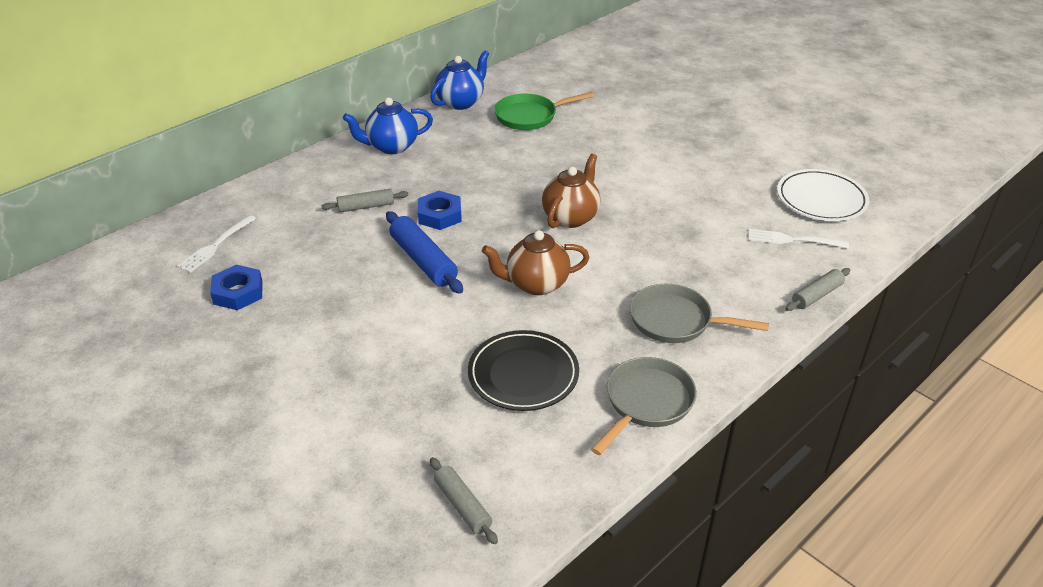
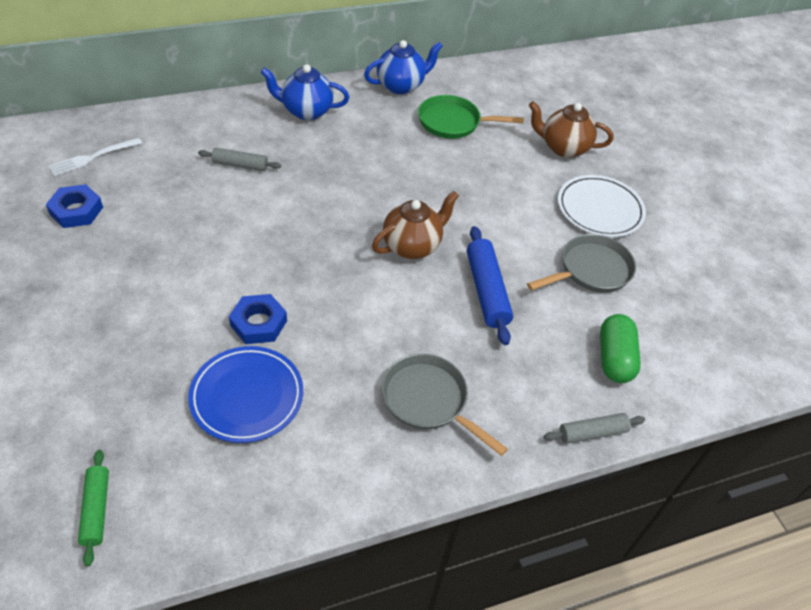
camera: 20 degrees right, 10 degrees up
(423, 261) = (247, 240): blue rolling pin -> blue rolling pin (486, 291)
(439, 215) = (296, 198): blue nut -> blue nut (258, 323)
(463, 505) = (96, 509): grey rolling pin -> green rolling pin
(523, 374) = (247, 396): black plate -> blue plate
(536, 284) = (328, 305): brown teapot -> brown teapot (563, 148)
(646, 402) = (335, 478): grey pan -> grey pan (591, 270)
(793, 240) = (614, 358): white fork -> green capsule
(821, 199) = (679, 322): white plate -> white plate (599, 209)

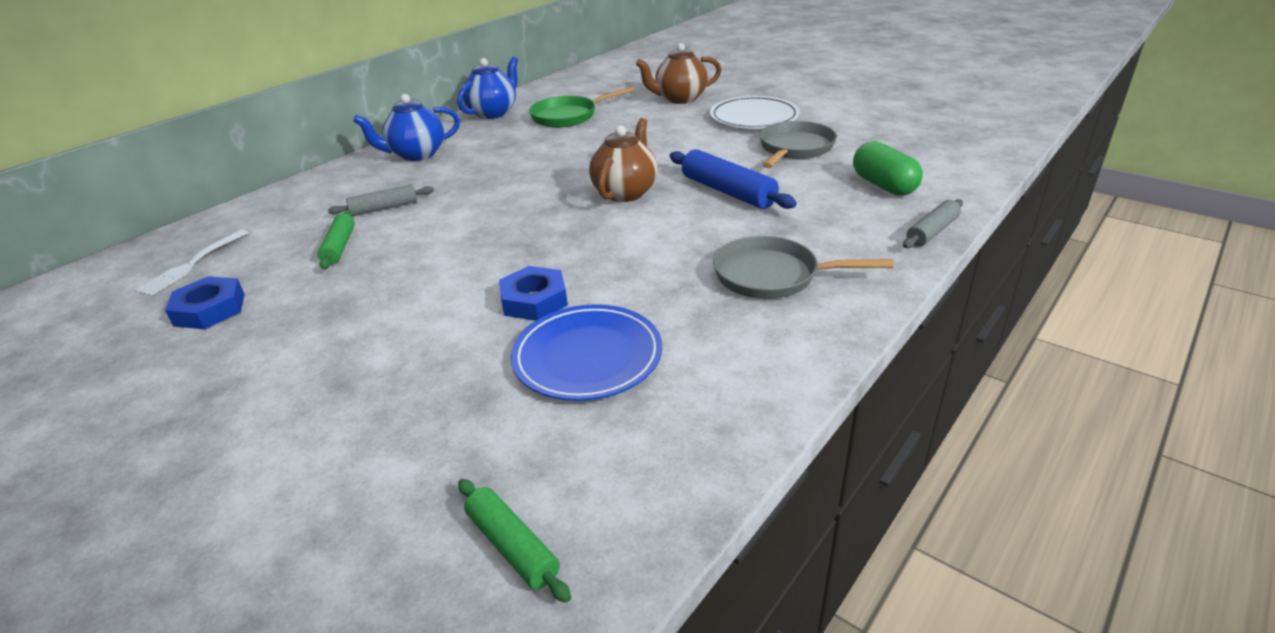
camera: 25 degrees left, 15 degrees down
(185, 192) = (339, 247): none -> green rolling pin

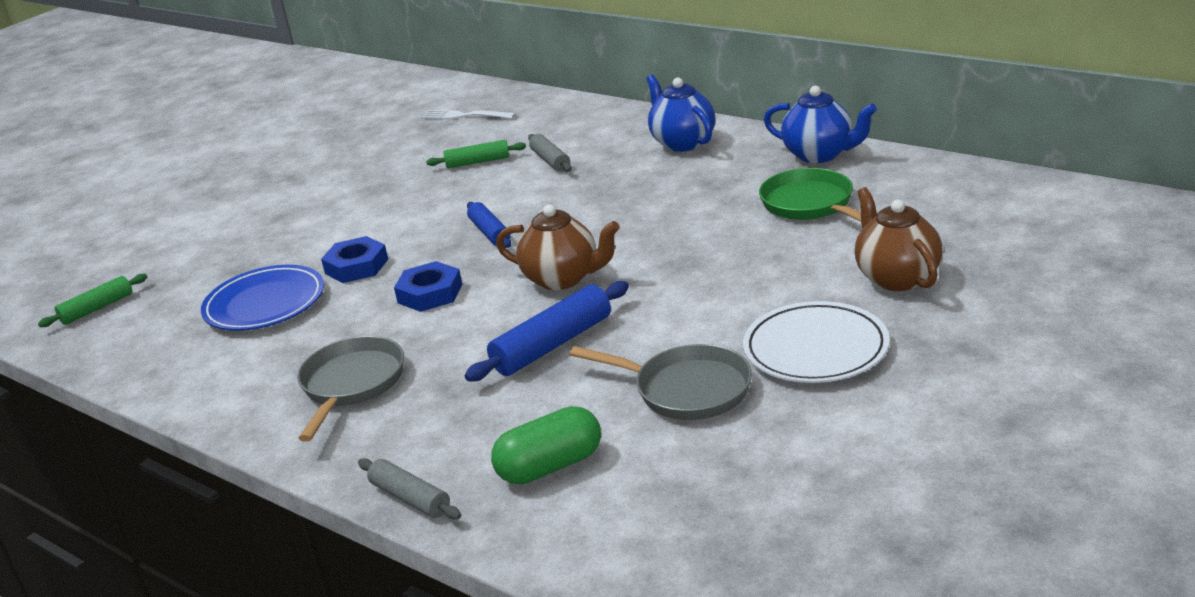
camera: 90 degrees right, 5 degrees down
(210, 309) = (394, 144): blue nut -> blue nut (430, 293)
(515, 229) = (490, 232): none -> blue rolling pin

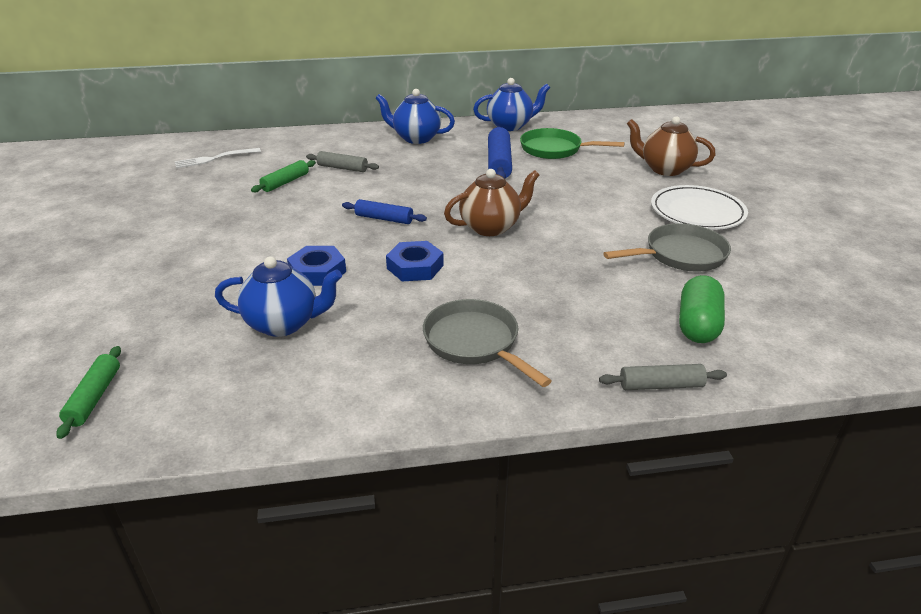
camera: 50 degrees left, 5 degrees up
(265, 304) = (284, 324): blue plate -> blue teapot
(552, 345) = (561, 263): blue rolling pin -> blue rolling pin (499, 163)

